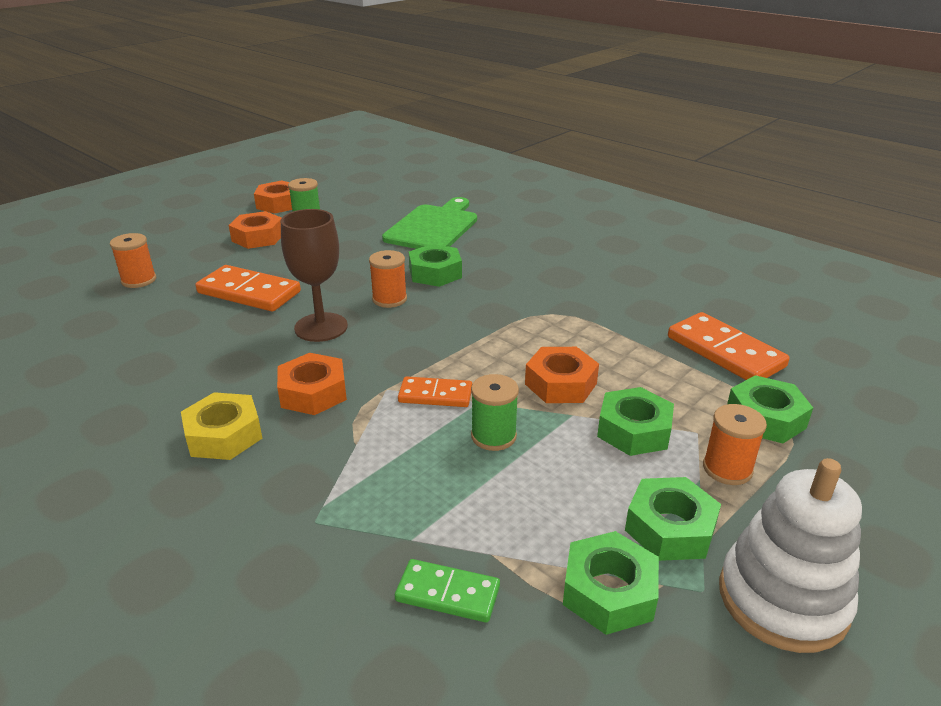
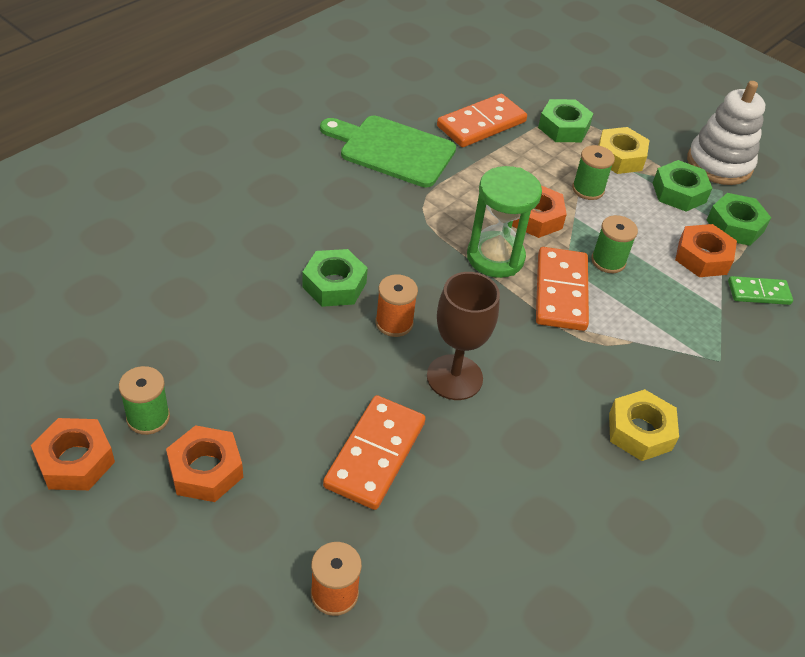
camera: 95 degrees left, 15 degrees up
(313, 392) = (569, 374): orange nut -> orange nut (702, 257)
(433, 227) = (205, 282): green cutting board -> green cutting board (392, 150)
(435, 395) = (561, 292): orange domino -> orange domino, size x1.66
(447, 594) = (758, 293): green domino -> green domino turned 75 degrees clockwise
(485, 354) = (495, 257): none -> green hourglass
(633, 430) = (588, 189): green nut -> green spool
(727, 469) = (619, 157): orange spool -> yellow nut

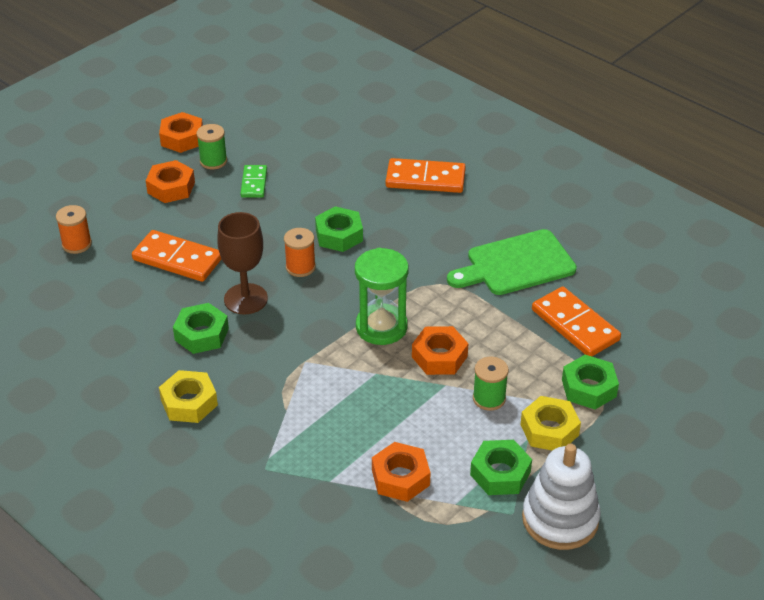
camera: 95 degrees right, 5 degrees down
(392, 150) = (516, 264): green cutting board -> green cutting board turned 135 degrees counterclockwise
(561, 292) = (342, 367): orange domino -> orange domino (425, 179)
(608, 261) = (386, 403): green spool -> none
(735, 226) = (454, 514): green nut -> green nut (201, 334)
(758, 293) = (354, 516): green domino -> green domino (254, 183)

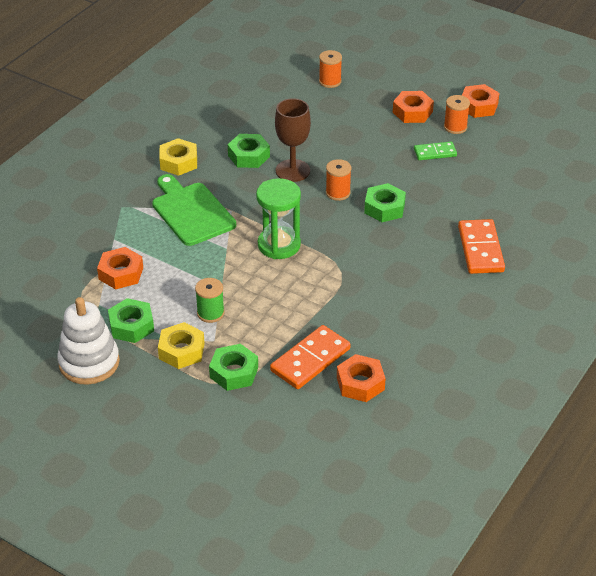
camera: 80 degrees right, 0 degrees up
(177, 259) = (328, 130): orange domino -> none
(213, 161) = (455, 127): green spool -> orange spool
(439, 356) = (252, 281): orange nut -> orange nut (360, 383)
(516, 264) = (380, 317): green cutting board -> green cutting board (191, 212)

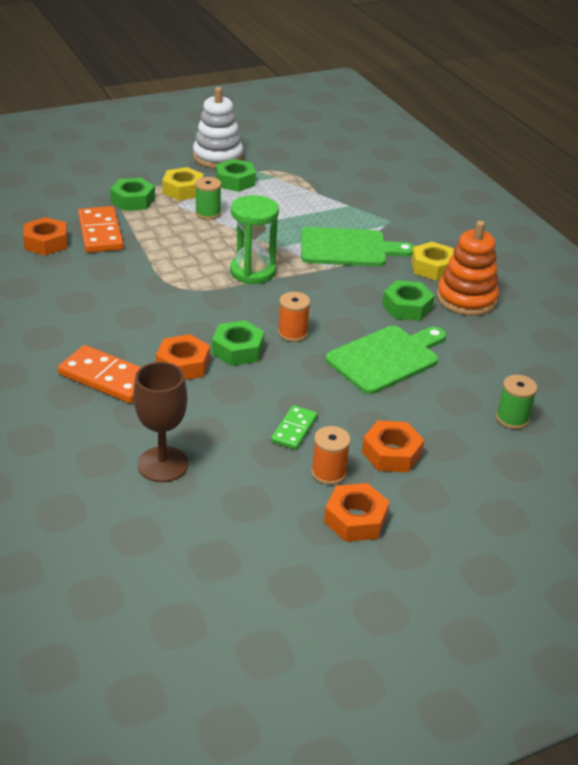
camera: 120 degrees right, 5 degrees down
(121, 273) = (301, 195): orange nut -> orange nut (183, 365)
(209, 134) = (466, 299): none -> orange stacking toy
(292, 170) = (357, 322): brown goblet -> brown goblet (163, 464)
(321, 144) = (386, 358): none -> green cutting board
(330, 81) = (512, 418): orange spool -> green spool

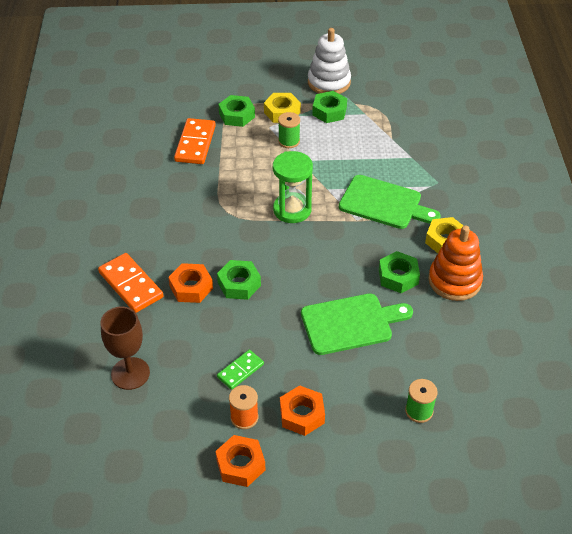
camera: 25 degrees right, 10 degrees up
(46, 242) = (150, 144): orange nut -> none
(292, 333) = (290, 279): orange spool -> none

